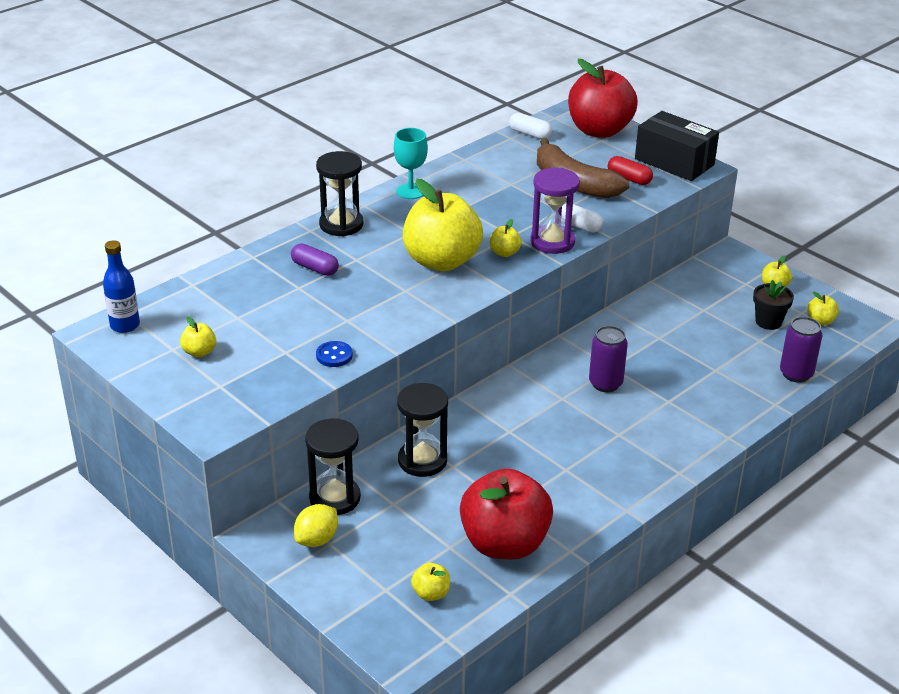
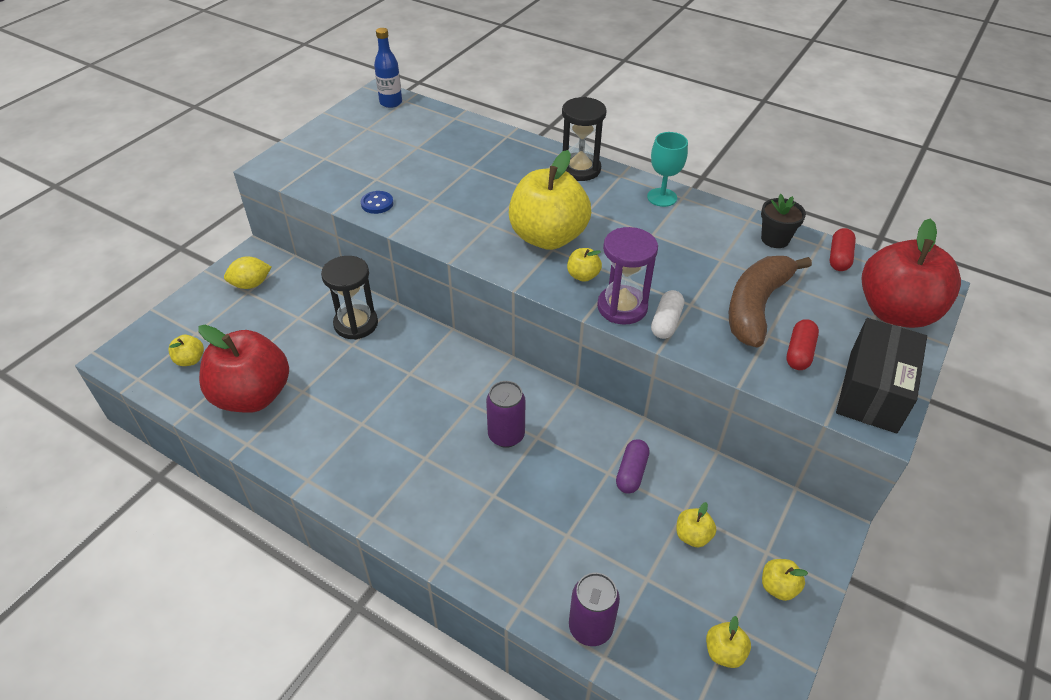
camera: 75 degrees right, 10 degrees up
(199, 352) = (365, 140): yellow apple -> yellow apple (692, 536)
(315, 268) = (503, 169): purple capsule -> purple capsule (631, 472)
(317, 540) = (251, 284): yellow lemon -> yellow lemon turned 45 degrees counterclockwise
(335, 498) = (300, 283): black hourglass -> none
(530, 134) = (839, 257): white capsule -> red capsule
(768, 322) = (692, 586): black flower pot -> black flower pot (775, 239)

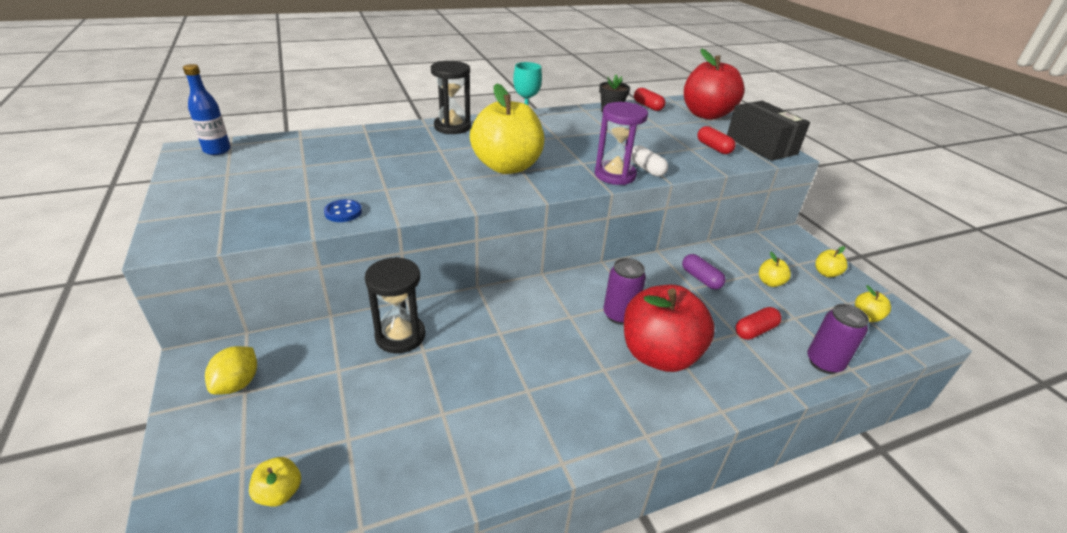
camera: 55 degrees left, 10 degrees down
(253, 396) = (404, 457): red apple -> red apple (659, 355)
(583, 276) = (566, 173): yellow apple -> none
(587, 549) = (755, 330): none -> red capsule
(756, 307) = (662, 141): brown banana -> none

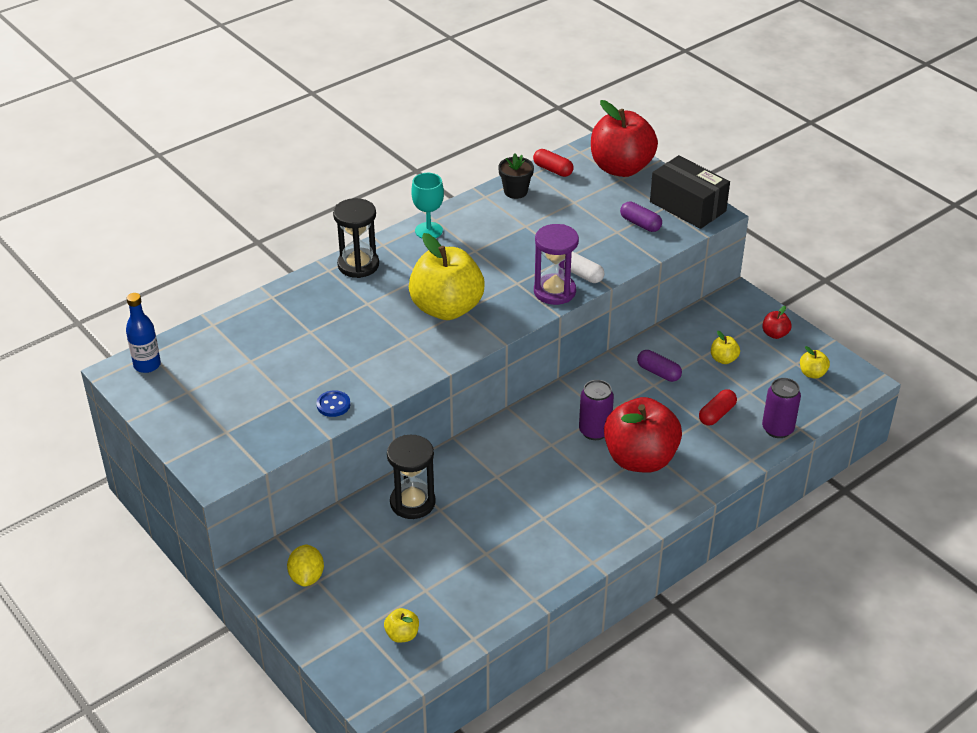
camera: 15 degrees left, 5 degrees up
(713, 148) = (640, 224): red capsule -> purple capsule
(826, 273) = (775, 334): yellow apple -> red apple

